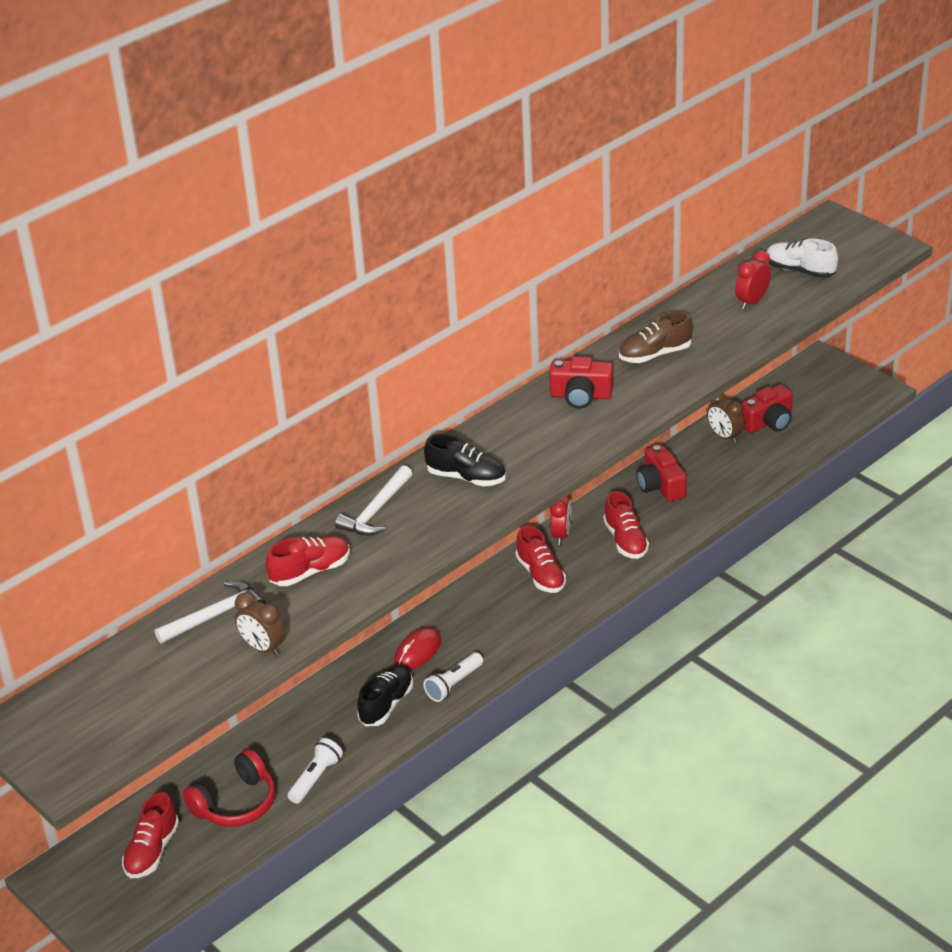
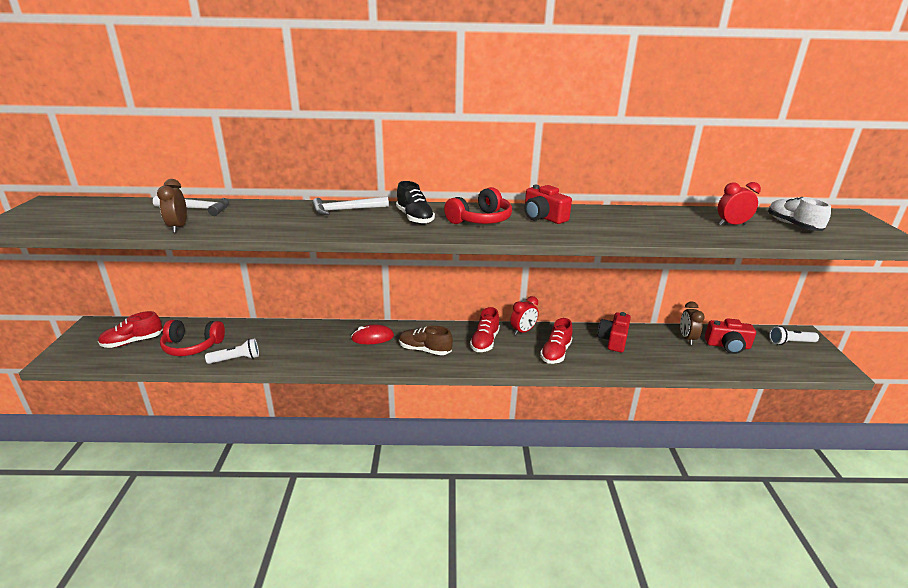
camera: 40 degrees right, 10 degrees down
(310, 571) = (267, 214): red shoe -> none
(386, 704) = (320, 350): black shoe -> none
(453, 684) = (362, 361): white flashlight -> white flashlight (790, 342)
(531, 438) = (480, 220): none -> red headphones
(655, 354) = (622, 220): brown shoe -> brown shoe (424, 350)

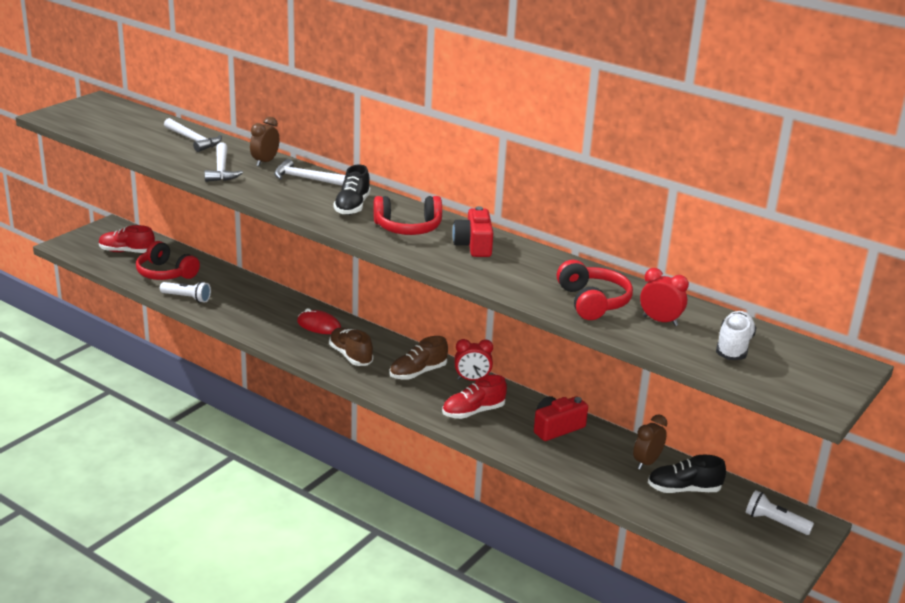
camera: 35 degrees right, 0 degrees up
(178, 227) = (158, 155): brown clock -> brown clock (265, 162)
(259, 223) = (221, 169): none -> white hammer
(485, 342) = (418, 372): red shoe -> brown shoe
(678, 227) = (592, 302): none -> red headphones
(727, 345) = (684, 489): red camera -> black shoe

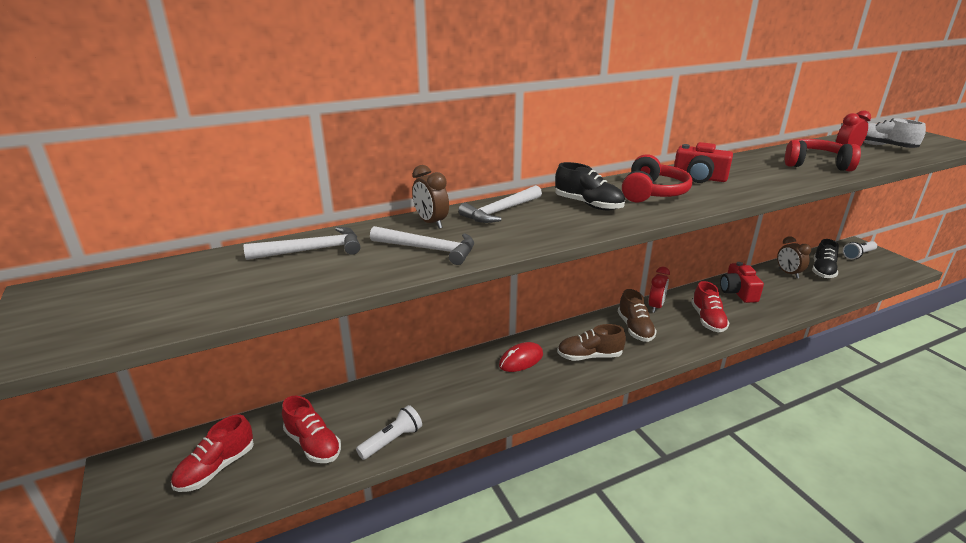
camera: 60 degrees left, 0 degrees up
(165, 273) = (313, 444): red headphones -> red shoe

